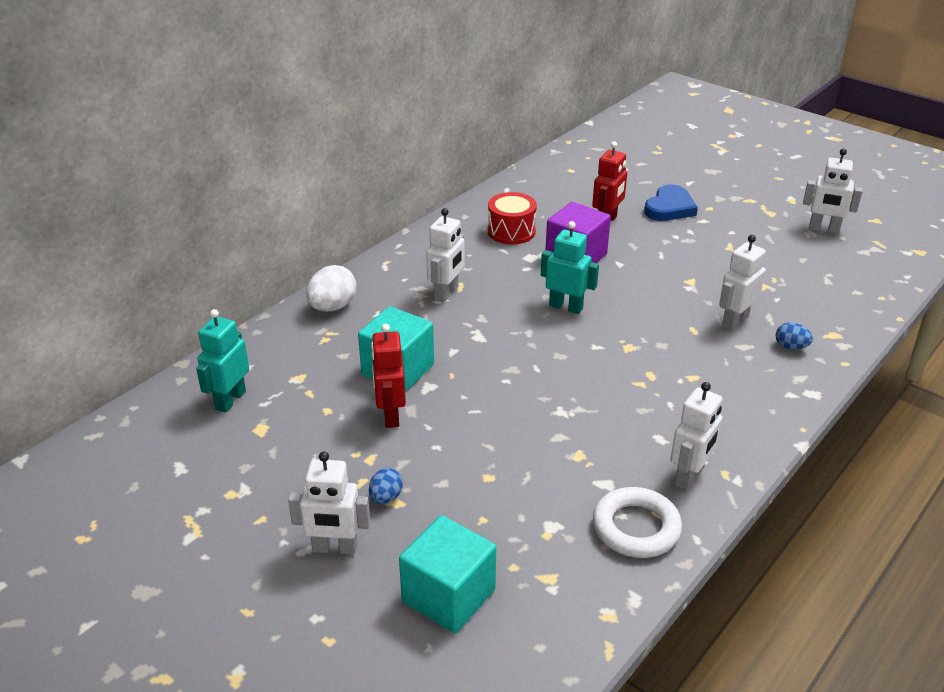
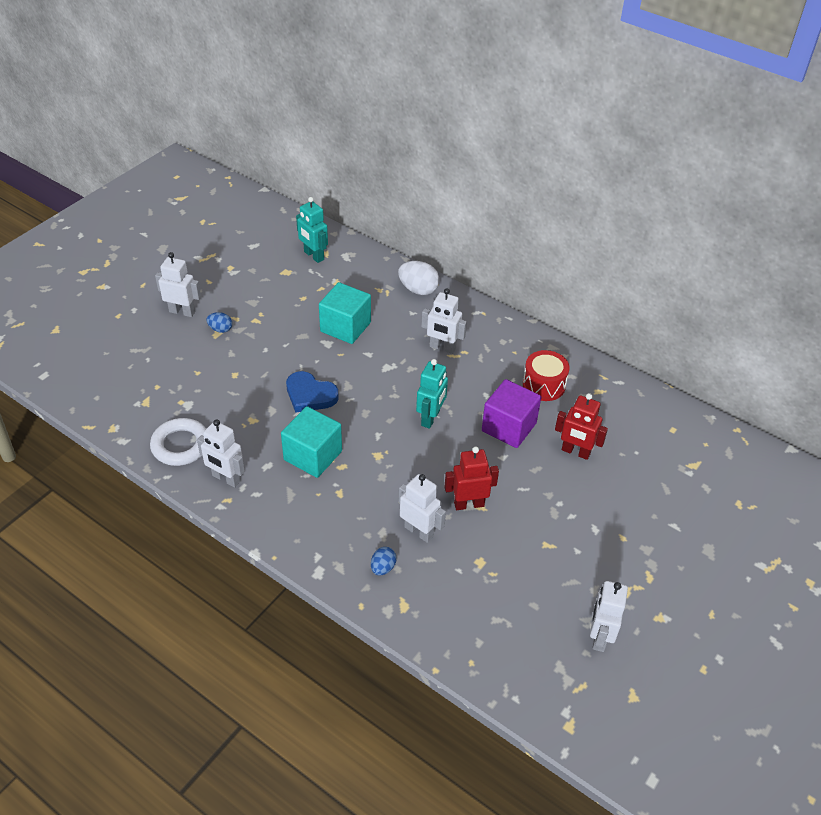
camera: 85 degrees right, 10 degrees up
(230, 400) = (313, 256): turquoise robot -> turquoise robot turned 150 degrees counterclockwise
(335, 548) = (182, 312): white robot -> white robot turned 105 degrees clockwise
(390, 415) = (297, 326): red robot -> red robot (469, 504)
(448, 595) = (139, 359): turquoise cube -> turquoise cube (313, 455)
(669, 208) = (614, 503): blue heart -> blue heart (310, 395)

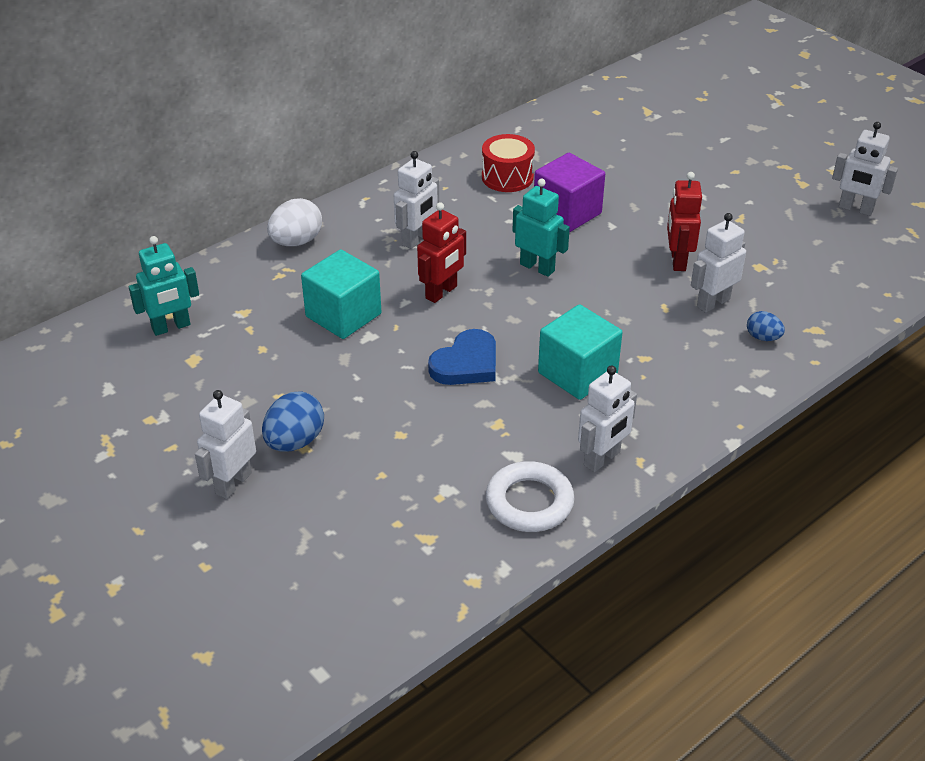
camera: 75 degrees left, 5 degrees down
(220, 329) = (295, 441): blue egg -> blue egg, size x1.71
(575, 452) = (615, 176): red robot -> red robot (441, 292)

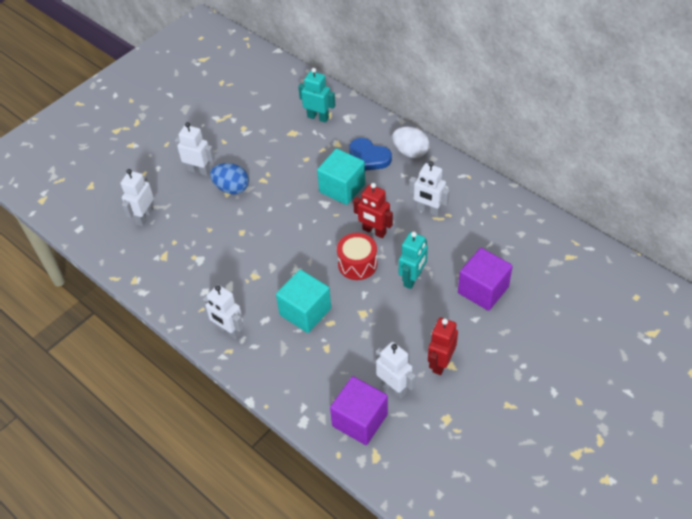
camera: 85 degrees right, 10 degrees up
(171, 327) = (318, 117): turquoise robot -> turquoise robot turned 150 degrees clockwise
(466, 363) = (306, 253): blue heart -> blue heart (368, 157)
(507, 177) = (518, 249): red drum -> red drum (357, 264)
(529, 502) = (191, 298): white ring -> none
(677, 260) = (440, 363): red robot -> red robot turned 60 degrees counterclockwise
(763, 337) = (360, 420): blue egg -> purple cube
(855, 209) = (548, 495): white robot -> white robot (144, 217)

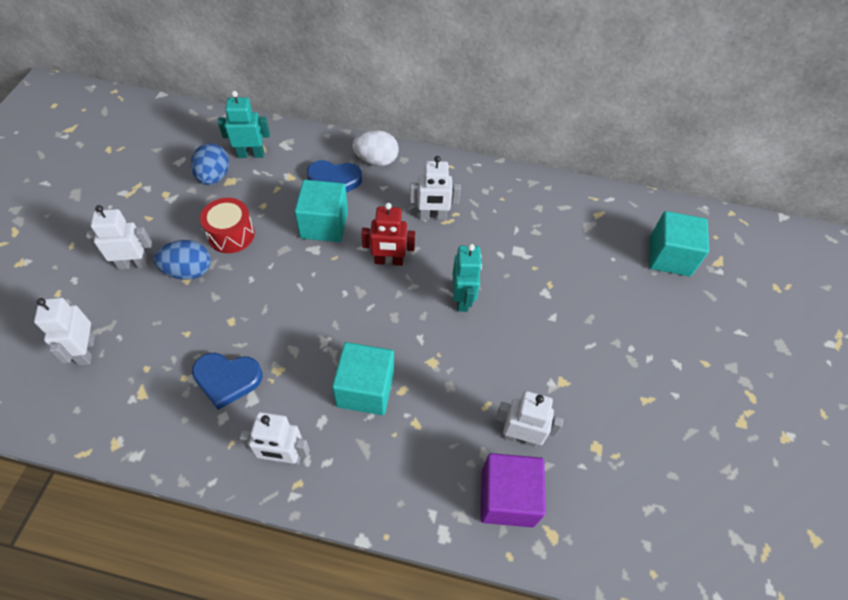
camera: 35 degrees left, 5 degrees up
(219, 269) = (227, 379): none -> blue heart
(283, 126) = (214, 177): none -> blue egg
(357, 264) = (392, 306): red drum -> red drum (231, 235)
(440, 363) = (550, 384): red robot -> none
(483, 290) = (541, 282): purple cube -> none
(609, 312) = (669, 256): none -> turquoise cube

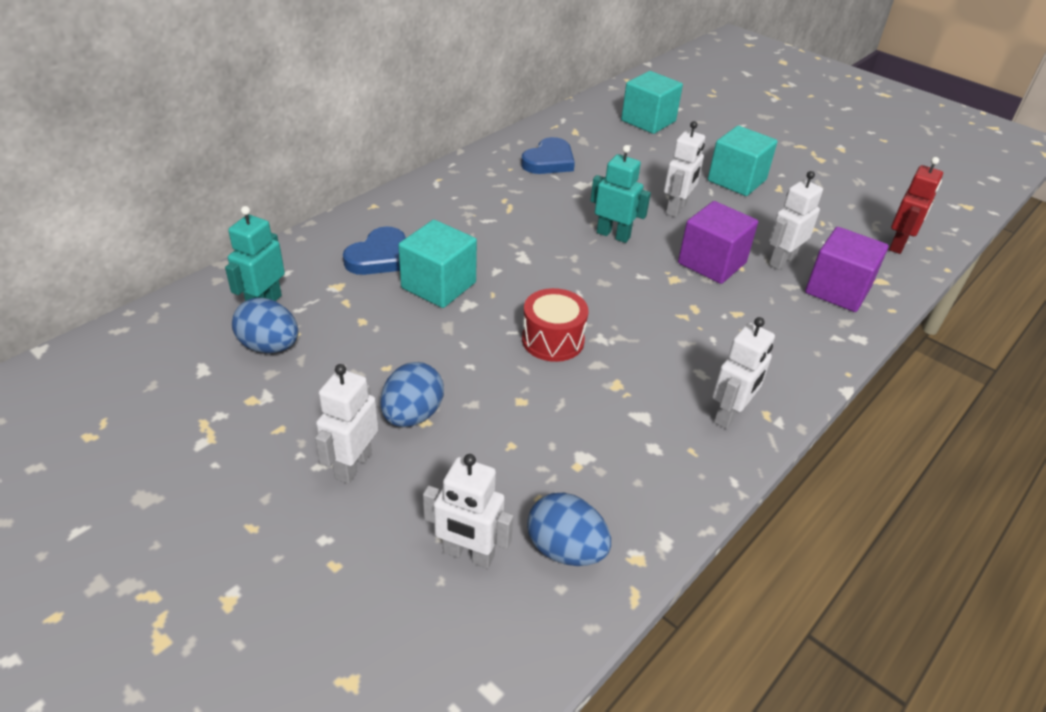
camera: 60 degrees left, 15 degrees down
(108, 400) = (565, 549): none -> blue egg
(227, 379) = (604, 428): blue heart -> blue heart (549, 161)
(231, 235) = (385, 361): red drum -> red drum (553, 340)
(365, 389) = (679, 331): turquoise cube -> turquoise cube (736, 180)
(376, 160) = (379, 219): white egg -> none
(389, 261) = (529, 260): red robot -> red robot (898, 245)
(432, 216) = (495, 214): white robot -> white robot (676, 209)
(475, 382) = (712, 263): none -> purple cube

